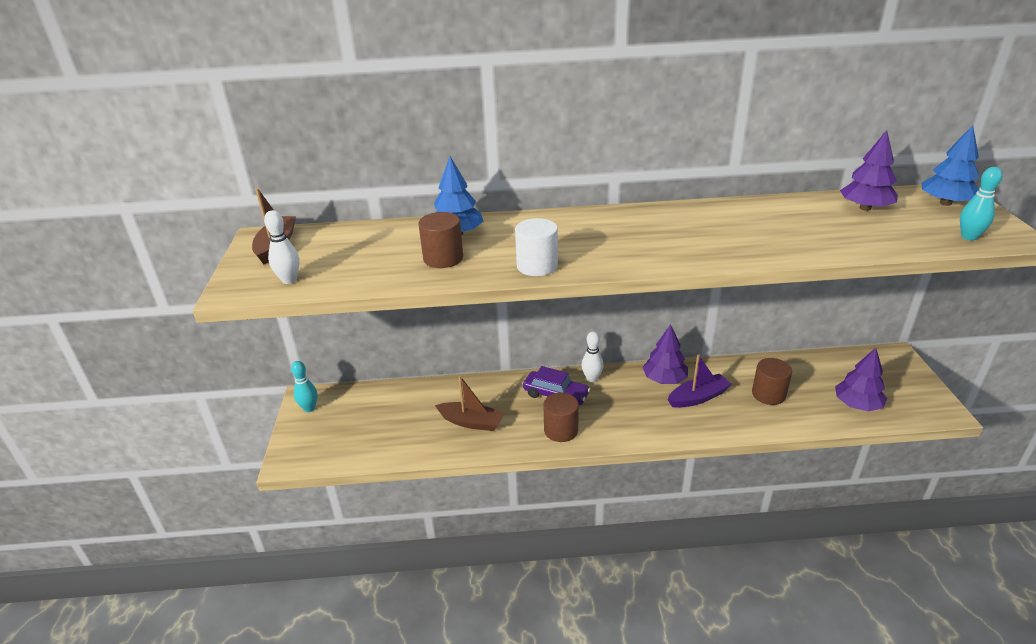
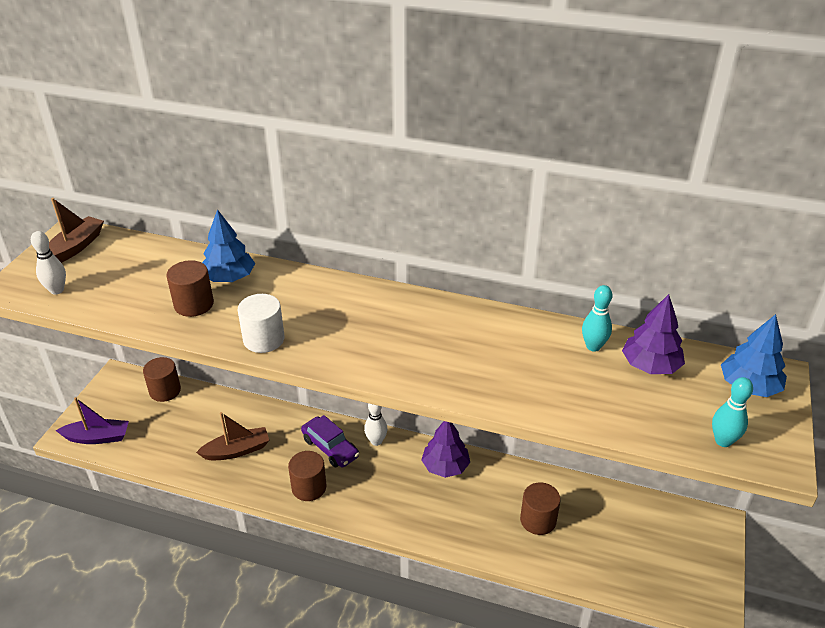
camera: 20 degrees right, 5 degrees up
(309, 408) = (113, 388): turquoise bowling pin -> turquoise bowling pin (593, 346)
(364, 396) = (165, 391): none -> brown cylinder
(471, 422) = (237, 450): brown boat -> brown boat turned 60 degrees counterclockwise
(698, 397) = (463, 498): purple boat -> purple boat (97, 437)
(857, 405) = (622, 565): purple tree -> none

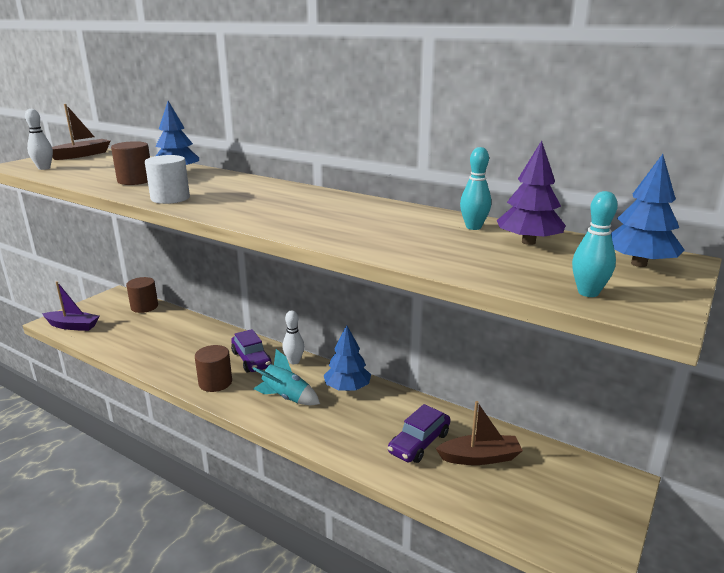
camera: 15 degrees right, 15 degrees down
(237, 450) = (172, 349): brown boat -> brown boat (480, 457)
(390, 491) = (286, 397): none -> turquoise rocket
(445, 466) = (347, 388): purple tree -> blue tree
(538, 520) = (419, 443): brown cylinder -> purple car

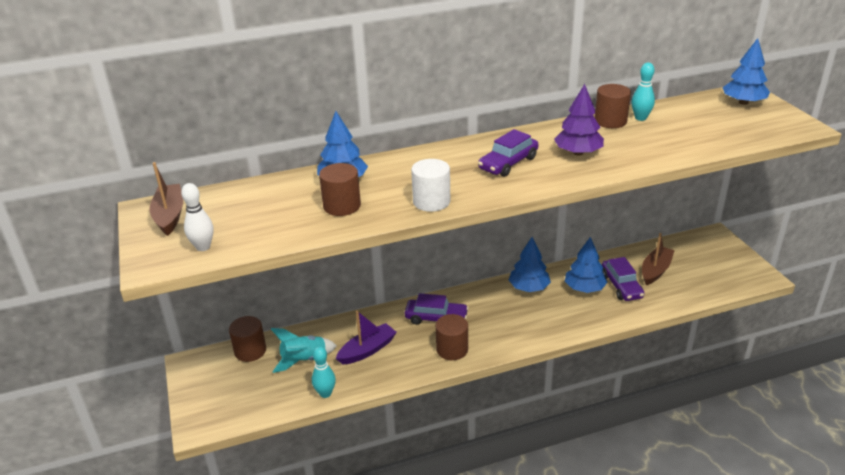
camera: 50 degrees left, 10 degrees up
(72, 326) = (230, 412): purple boat -> purple boat (367, 350)
(276, 204) = (508, 163): none -> purple car
(286, 397) = (511, 321): turquoise rocket -> turquoise rocket (304, 360)
(294, 361) = (464, 297): white bowling pin -> none
(385, 420) = (584, 288): none -> blue tree
(438, 218) = (610, 121): none -> brown cylinder
(528, 242) = (683, 114): purple tree -> purple tree (578, 153)
(588, 293) = (769, 130): turquoise bowling pin -> turquoise bowling pin (325, 393)

